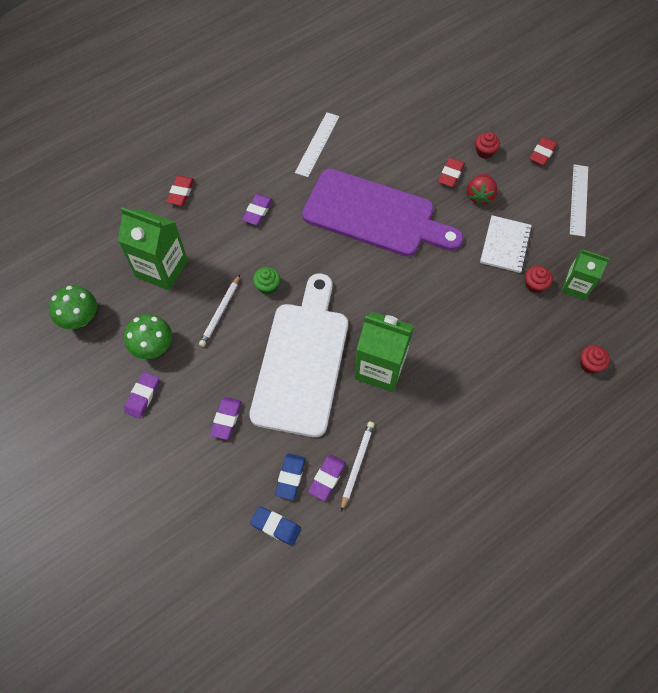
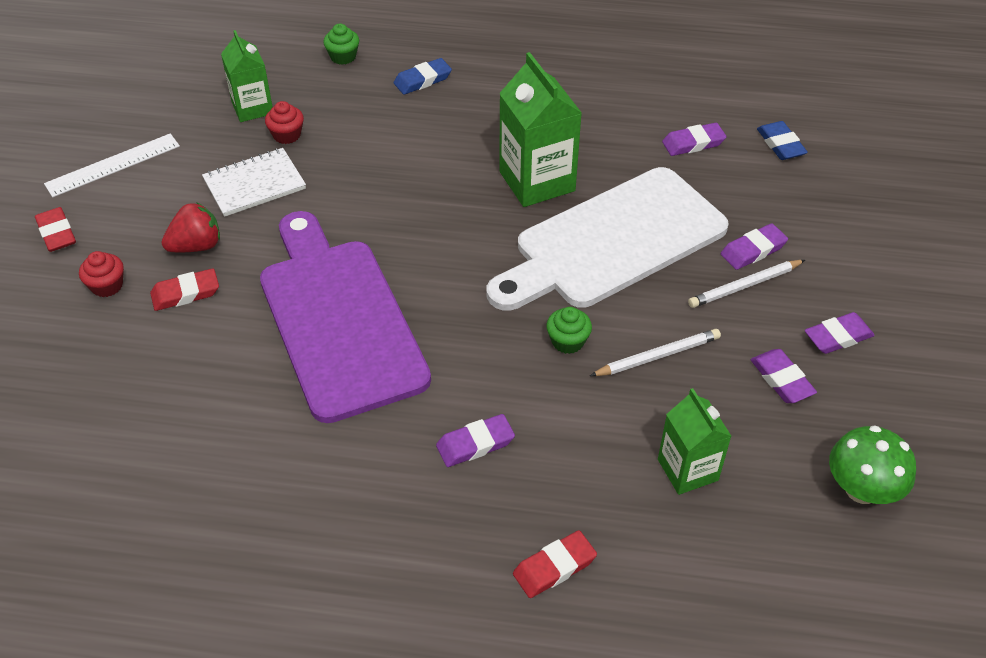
camera: 135 degrees left, 15 degrees down
(153, 347) = (781, 379): green mushroom -> purple eraser
(162, 268) = (687, 470): green carton -> green carton, size x0.63
(290, 477) = (729, 166): blue eraser -> blue eraser (422, 80)
(317, 144) = (277, 474): white ruler -> none
(357, 464) = (652, 134): white pencil -> white pencil (744, 286)
(542, 153) = (57, 233): red eraser -> red eraser turned 75 degrees clockwise
(590, 364) = (343, 57): red cupcake -> green cupcake

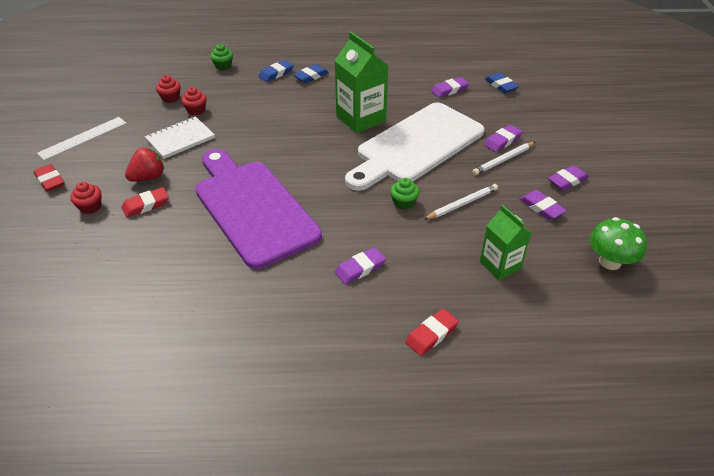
camera: 10 degrees left, 5 degrees down
(252, 108) = (170, 98): green carton -> red cupcake
(476, 91) = (311, 76): none -> blue eraser

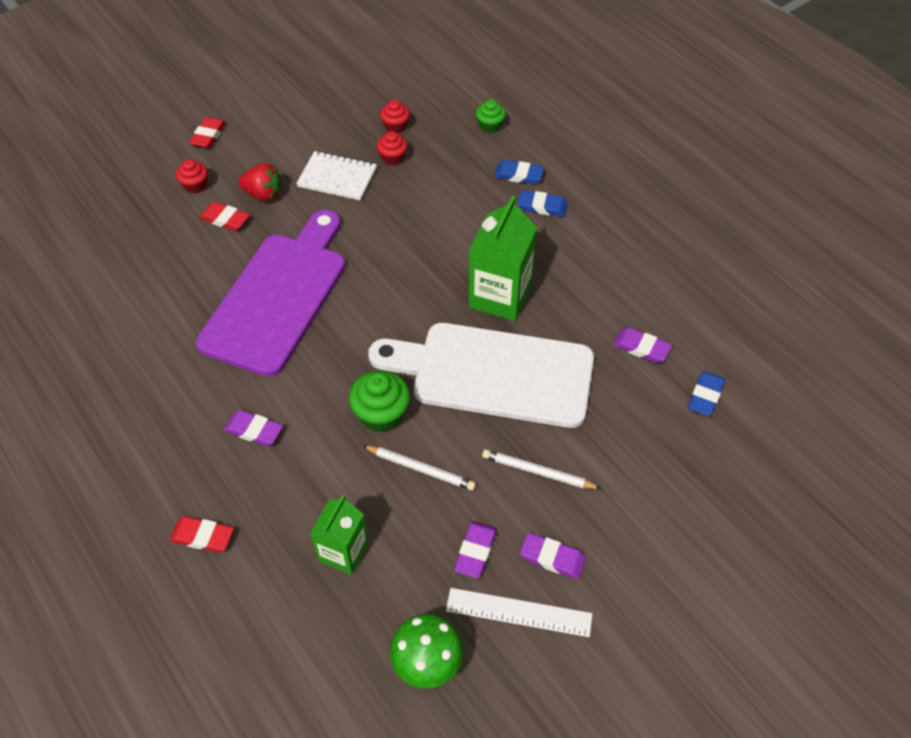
camera: 55 degrees right, 10 degrees up
(83, 138) = (281, 112): white ruler -> white ruler (519, 612)
(404, 203) = (381, 414): green cupcake -> green cupcake, size x1.62
(502, 141) = (577, 453): purple eraser -> none

